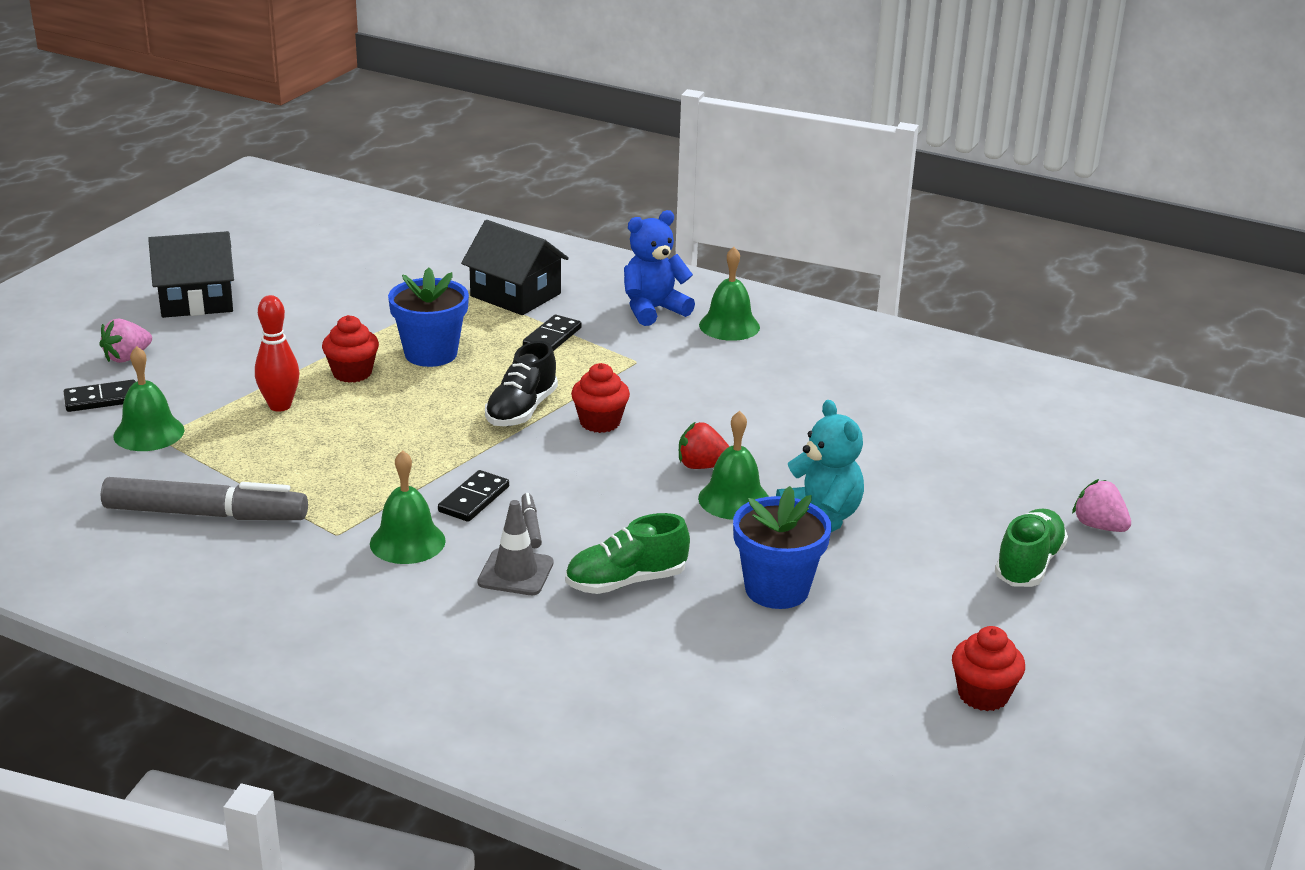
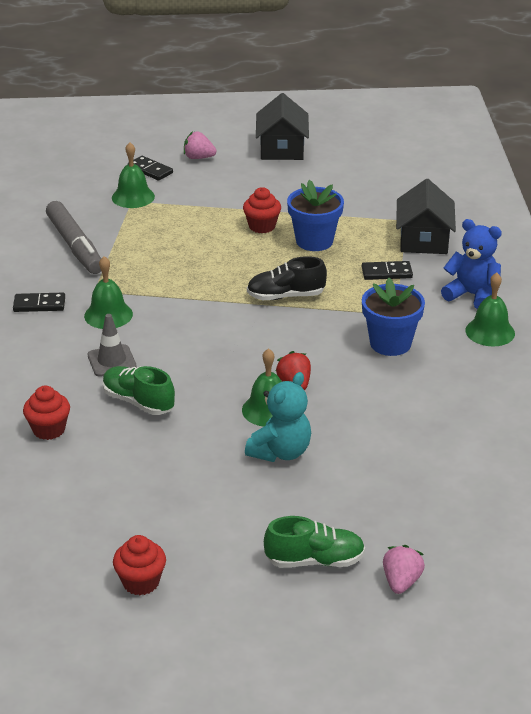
camera: 60 degrees right, 5 degrees up
(197, 301) = (282, 149): black house -> black house turned 45 degrees clockwise
(280, 406) = (201, 220): red bowling pin -> none
(474, 499) = (172, 318): black domino -> black domino (39, 305)
(531, 526) = (163, 348): grey marker -> none
(600, 422) = (304, 328): red cupcake -> red cupcake (49, 429)
(777, 589) = (182, 461): blue flower pot -> blue flower pot (390, 343)

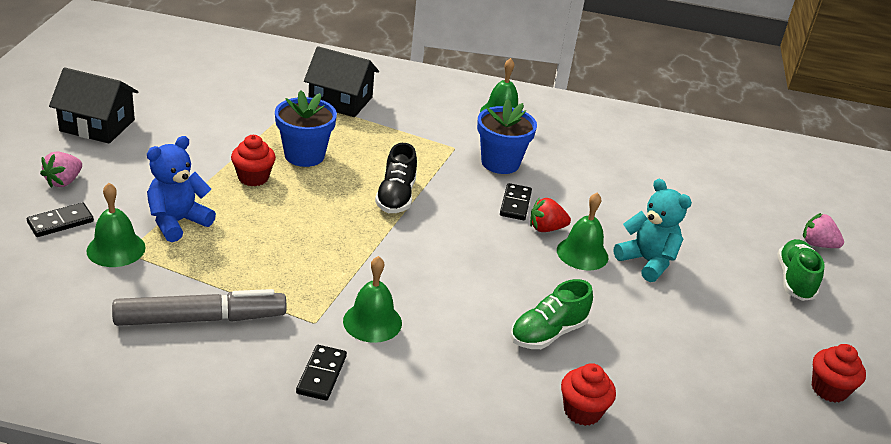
camera: 80 degrees left, 0 degrees up
(112, 361) = (466, 337): grey traffic cone -> none
(386, 273) = (385, 133): black domino -> black domino (515, 204)
(472, 295) = (443, 105): blue teddy bear -> blue teddy bear (177, 222)

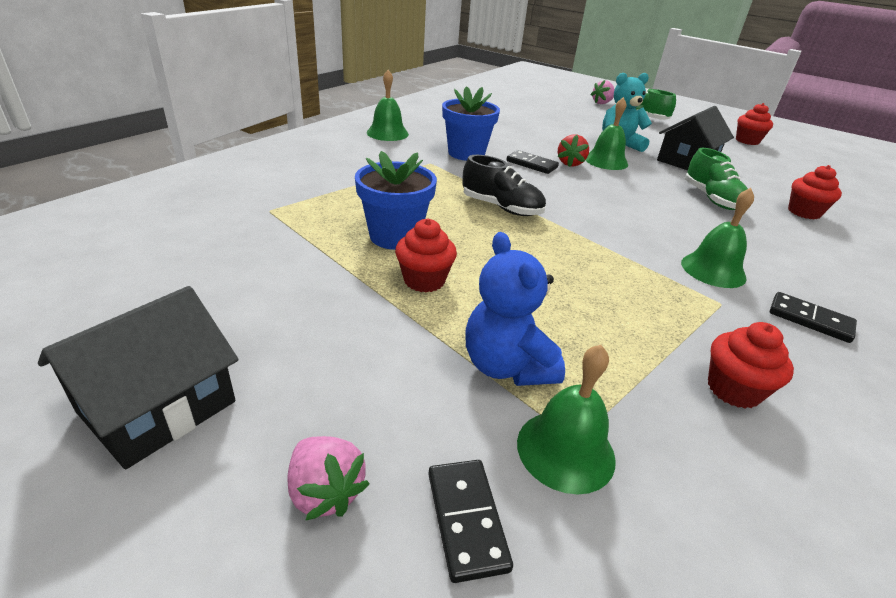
camera: 65 degrees left, 0 degrees up
(200, 319) = (733, 389): grey marker -> red cupcake
(340, 101) = (295, 190): black house -> black house (686, 161)

